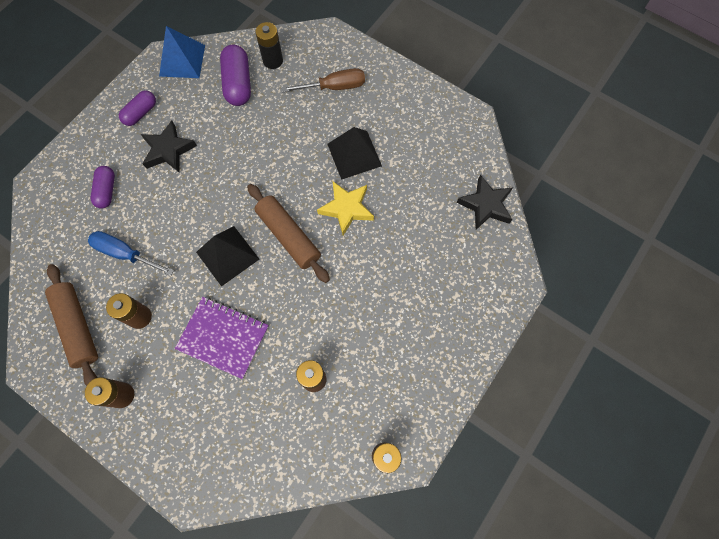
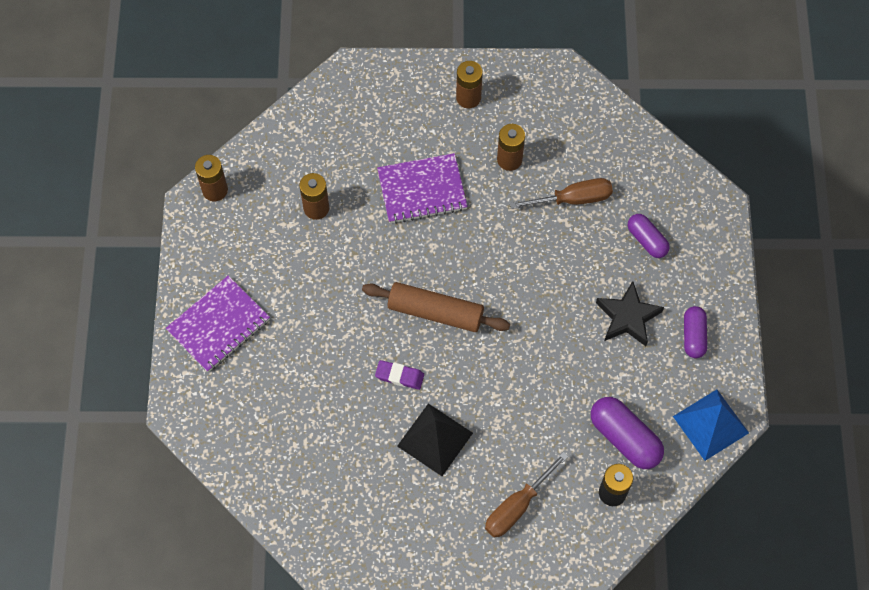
camera: 145 degrees right, 5 degrees down
(78, 327) = (554, 119): brown rolling pin -> none
(126, 254) = (572, 199): blue screwdriver -> brown screwdriver
(227, 255) = (478, 258): black pyramid -> none
(346, 208) = (399, 376): yellow star -> purple eraser
(451, 331) = (219, 325): none -> purple notebook
(486, 205) = (259, 474): black star -> none

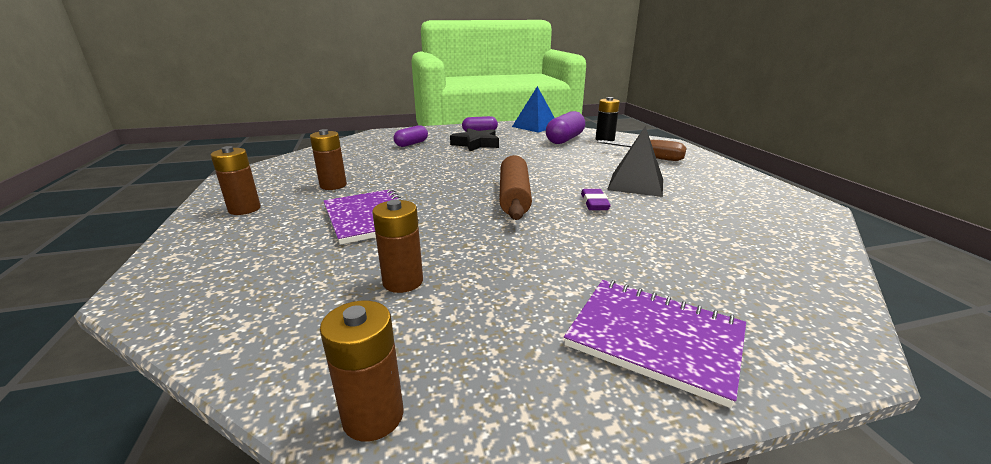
camera: 105 degrees left, 40 degrees down
(572, 199) = (377, 163): brown screwdriver -> none

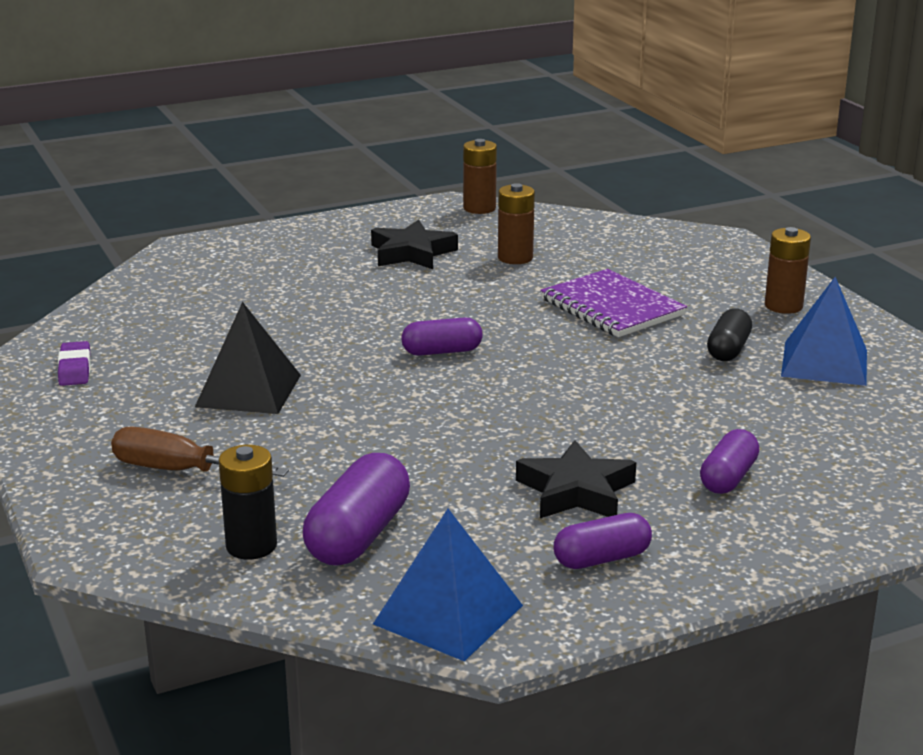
camera: 170 degrees right, 0 degrees up
(292, 176) = (824, 362): none -> blue pyramid
(333, 185) = (728, 350): brown battery -> black capsule
(514, 196) = (442, 351): brown rolling pin -> purple capsule
(517, 302) = (412, 253): none -> black star
(594, 203) = (326, 349): purple eraser -> purple eraser (75, 369)
(654, 339) = (310, 243): purple notebook -> none

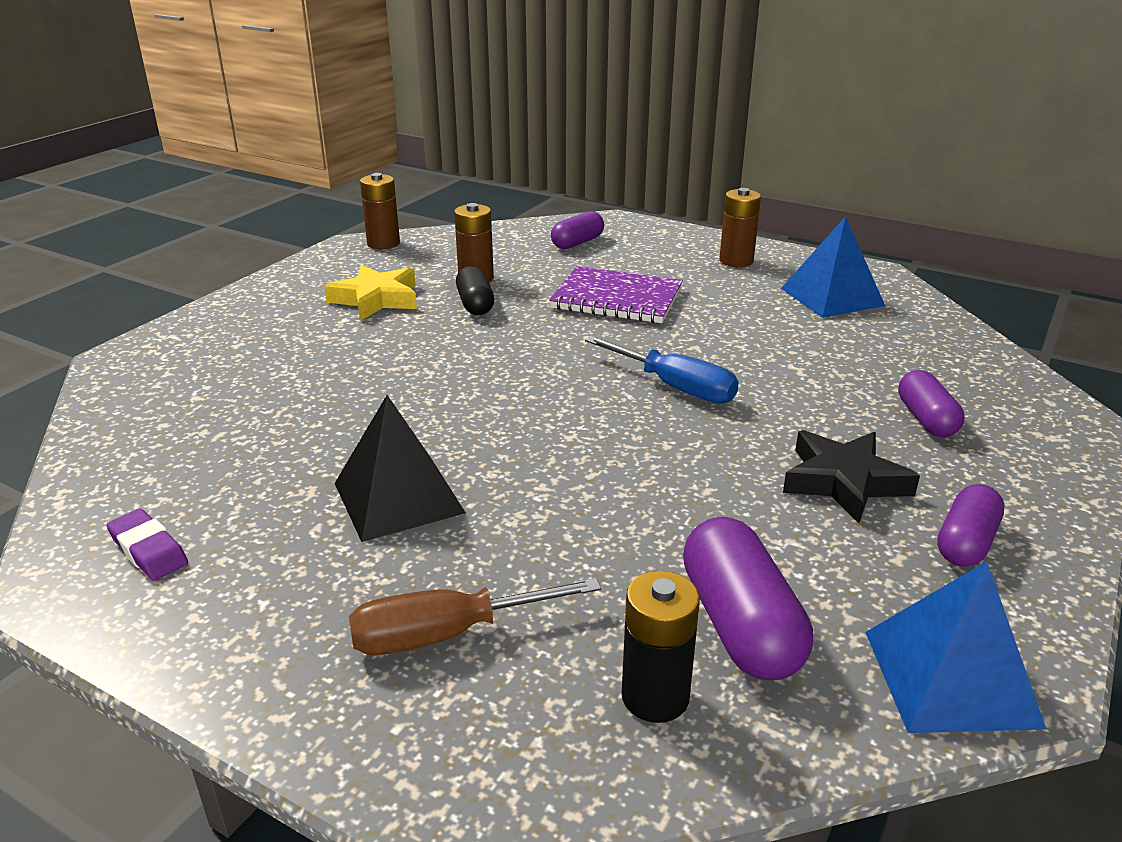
camera: 35 degrees left, 5 degrees up
(412, 253) = (376, 299): black star -> yellow star
(442, 351) = (535, 385): purple capsule -> purple capsule (577, 243)
(550, 387) = (674, 387): none -> blue screwdriver
(728, 350) = (754, 307): black capsule -> black capsule (475, 304)

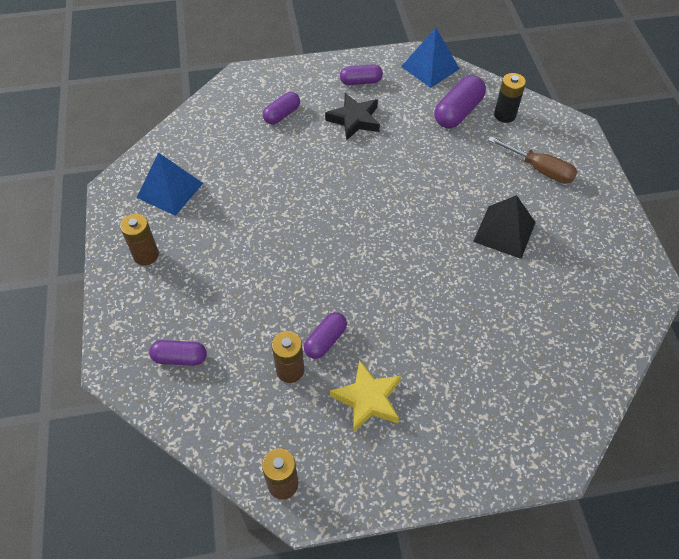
camera: 130 degrees left, 25 degrees up
(149, 550) = (613, 278): purple eraser -> none
(475, 304) = (325, 340): black capsule -> purple capsule
(617, 299) = (255, 278): purple notebook -> none
(674, 387) = (333, 200): blue screwdriver -> none

